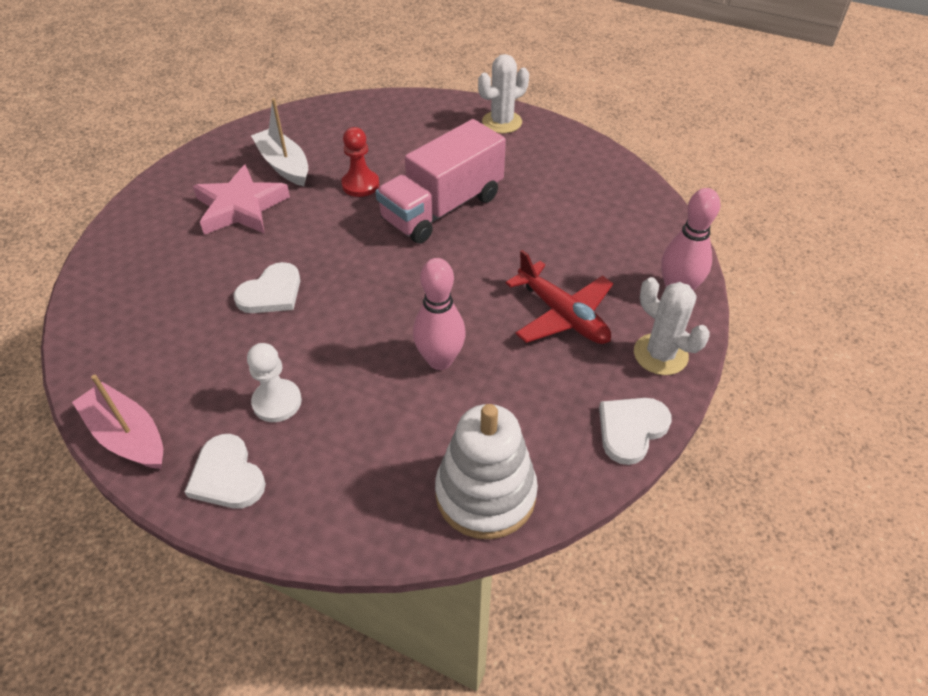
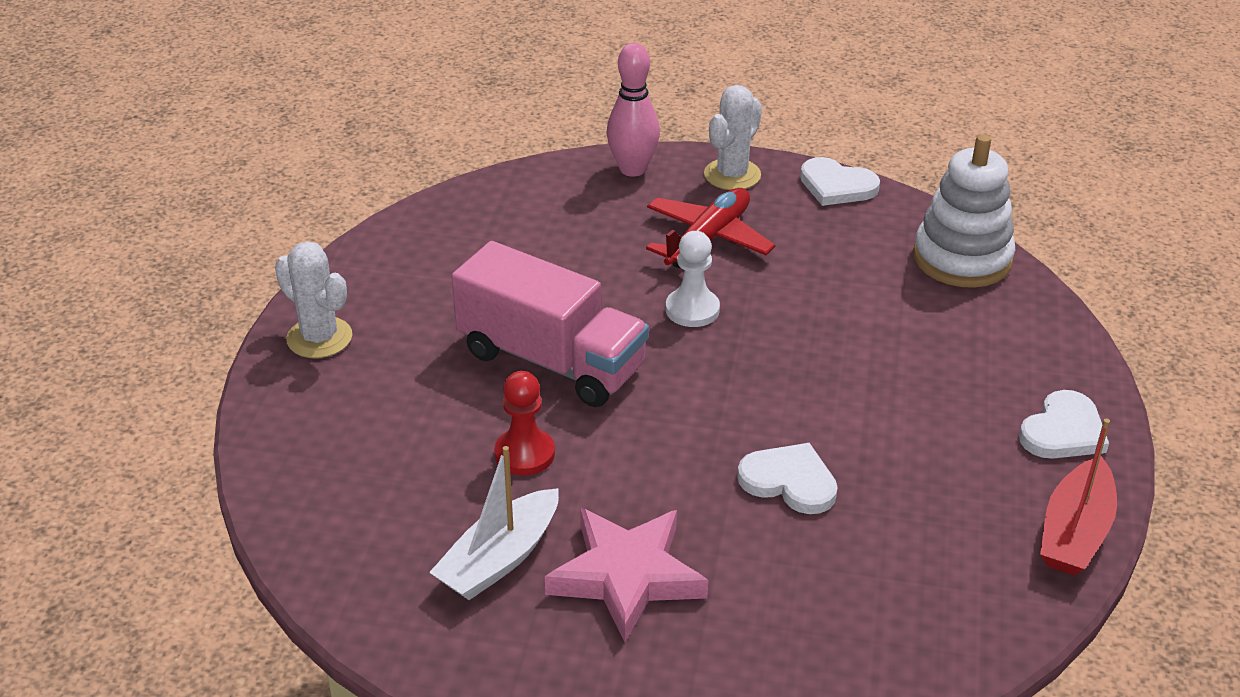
camera: 105 degrees left, 10 degrees down
(127, 436) = (1075, 532): pink boat -> red boat
(277, 402) = (951, 423): white pawn -> white pawn (692, 310)
(440, 360) = (821, 314): pink bowling pin -> none

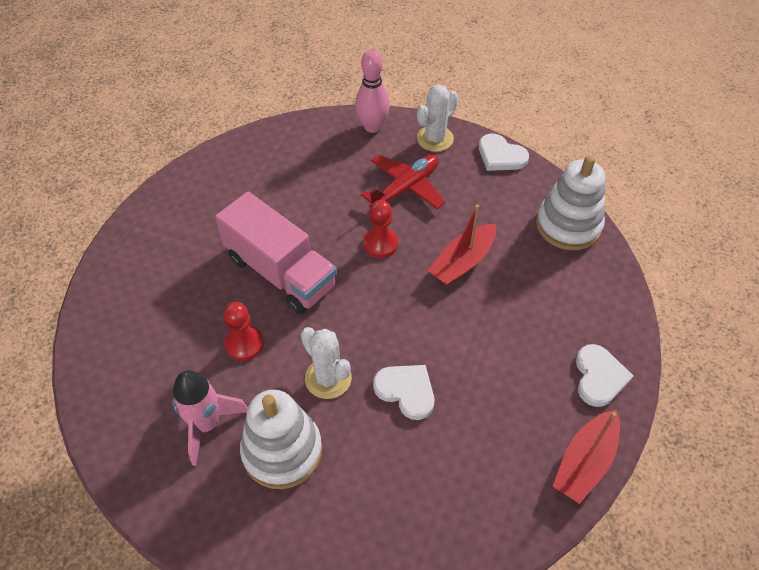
camera: 10 degrees right, 15 degrees up
(319, 338) = (144, 235): white cactus -> white cactus (328, 378)
(499, 559) = (207, 424): white boat -> pink rocket
(627, 576) = (282, 451): pink star -> white stacking toy
(692, 310) = (380, 244): white pawn -> red pawn
(822, 319) = (462, 262): none -> red boat
(1063, 431) = (599, 377): white heart -> white heart turned 45 degrees counterclockwise

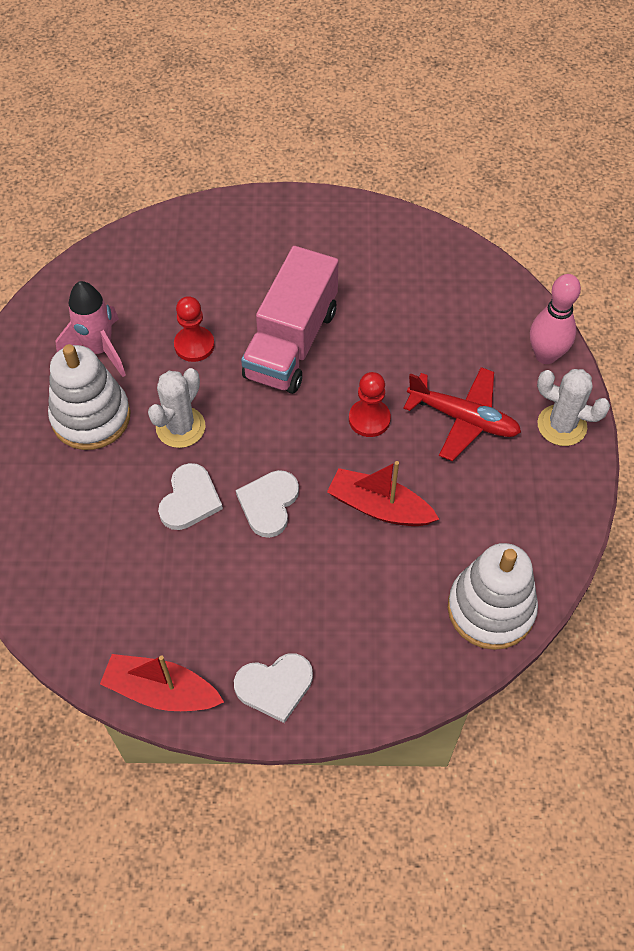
camera: 70 degrees right, 5 degrees up
(500, 156) = (572, 505): white heart -> white heart (269, 504)

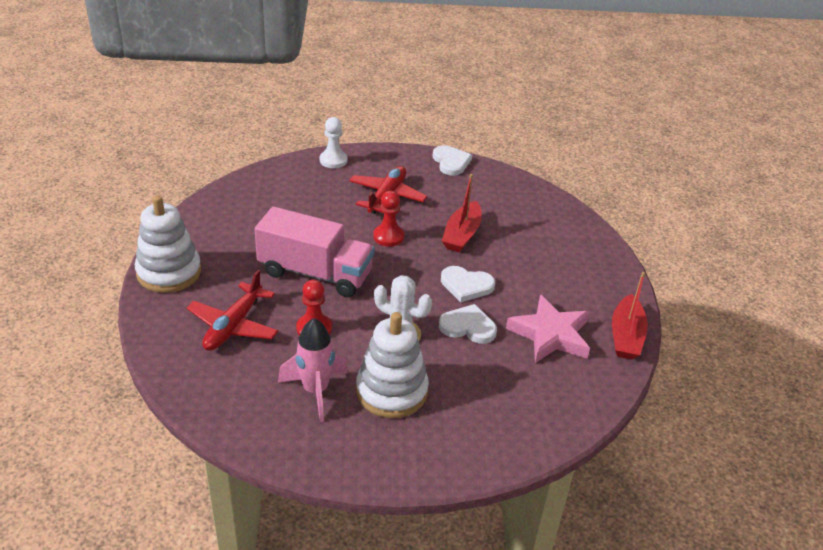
camera: 95 degrees left, 20 degrees down
(170, 593) = (550, 335): none -> pink star
(202, 275) = (233, 326): none -> red plane
(275, 686) = (605, 283): white heart -> white heart (451, 162)
(490, 609) = (528, 195): white stacking toy -> white stacking toy (169, 272)
(545, 355) = (333, 160): pink bowling pin -> white pawn
(561, 425) = (391, 159): white cactus -> none

